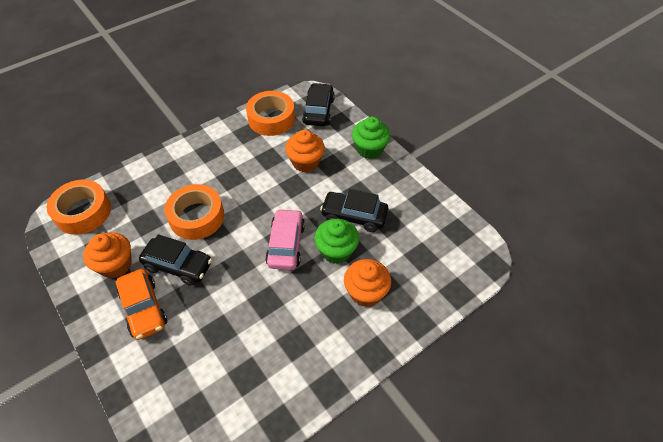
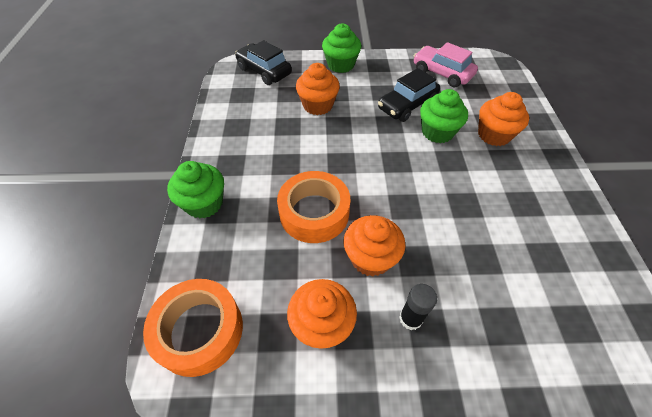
camera: 55 degrees left, 0 degrees up
(144, 308) = (410, 318): orange car -> black glue stick
(168, 159) = (204, 203): none -> green cupcake
(178, 266) = (370, 258): black car -> orange cupcake
(271, 119) = (238, 102): orange tape -> none
(286, 244) = (406, 160): pink car -> pink car (442, 73)

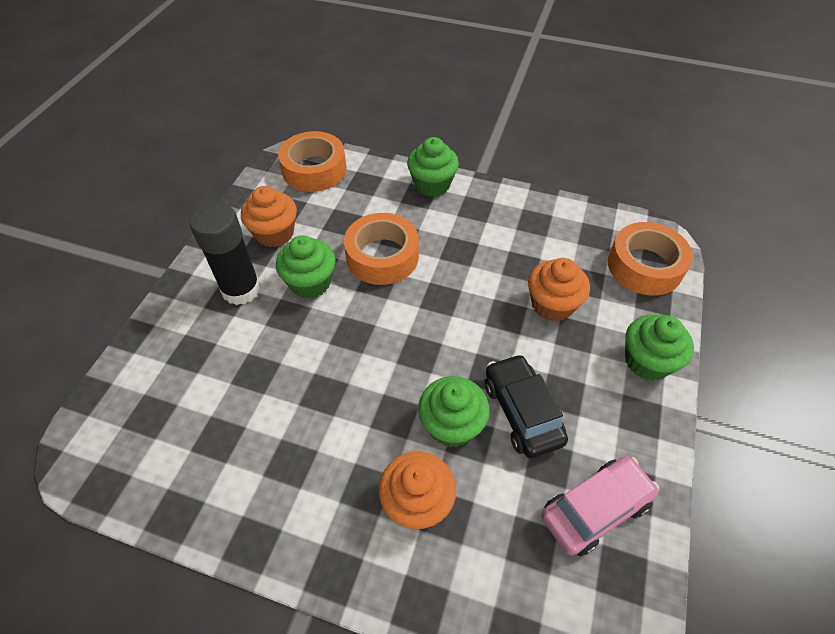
camera: 110 degrees right, 0 degrees up
(264, 71) = (644, 266): black car -> orange tape
(370, 258) = (310, 282): orange cupcake -> green cupcake
(410, 318) = (241, 289): black glue stick -> black glue stick, size x1.85

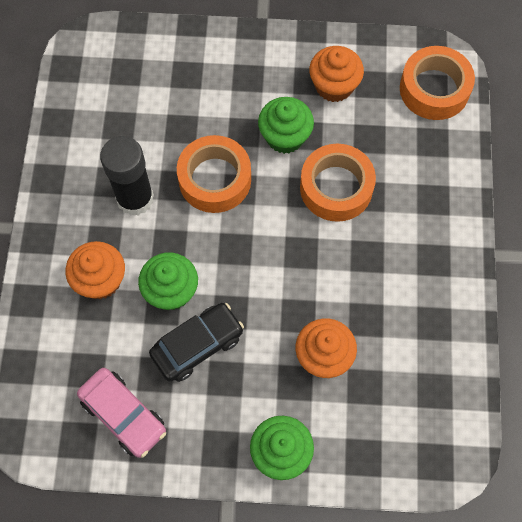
camera: 75 degrees right, 15 degrees up
(241, 289) = (260, 84): black glue stick -> black glue stick (135, 198)
(432, 184) = (454, 208): green cupcake -> none
(644, 266) = (405, 446): orange tape -> orange tape (215, 179)

